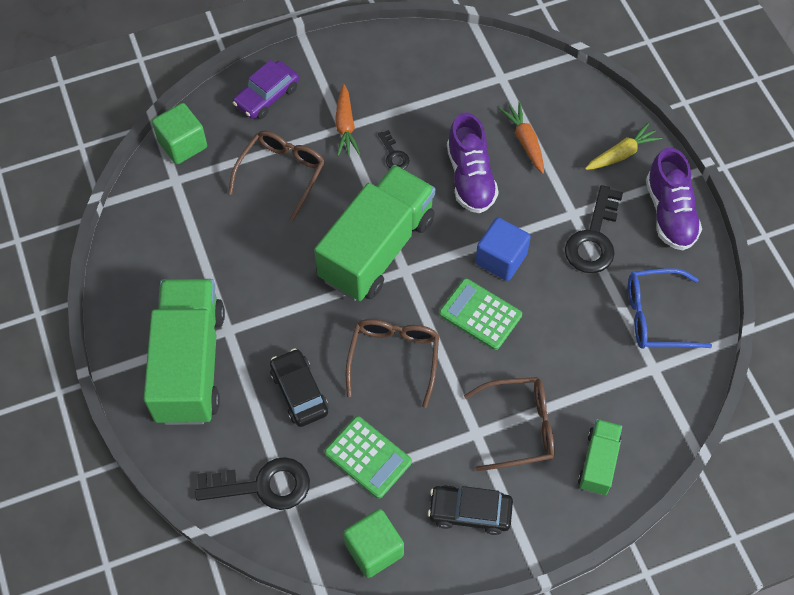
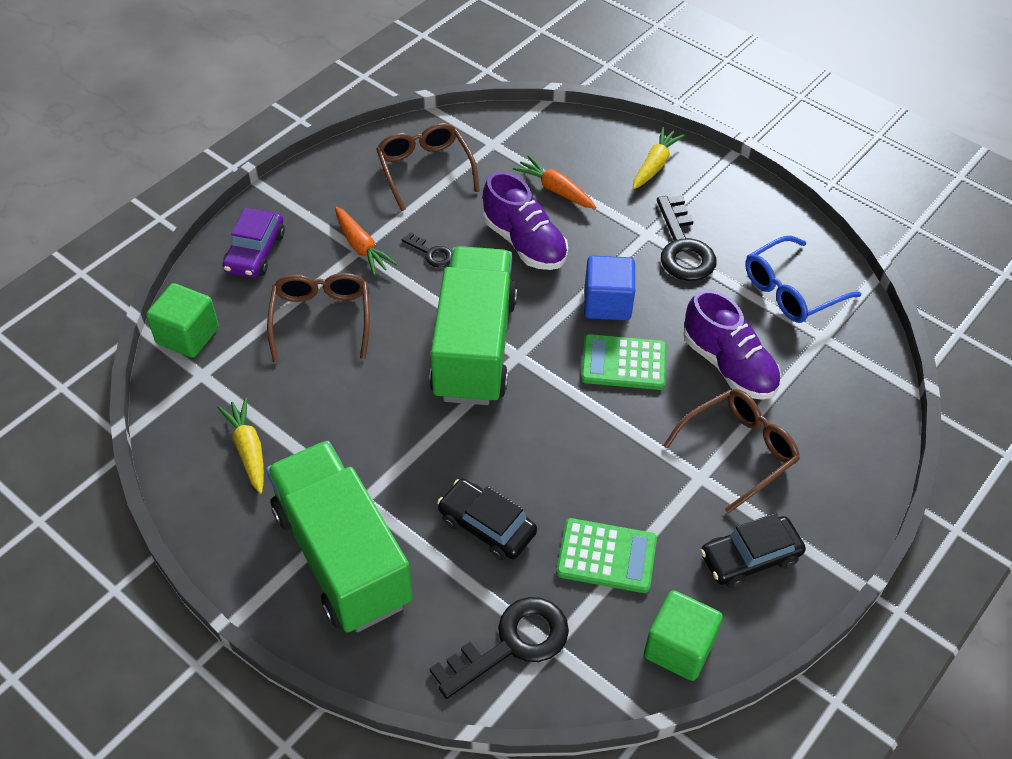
camera: 30 degrees left, 10 degrees down
(174, 253) = (248, 449): none -> yellow carrot
(394, 358) = (565, 445): brown glasses -> brown glasses (425, 170)
(598, 462) = (837, 447): green truck -> none
(669, 213) = (736, 197): purple shoe -> purple shoe (728, 365)

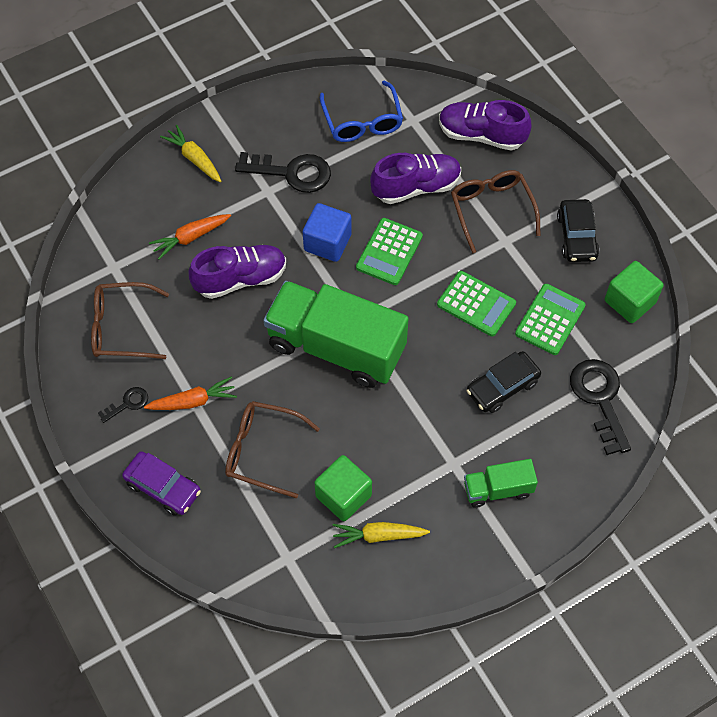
camera: 70 degrees left, 10 degrees up
(188, 335) = (239, 561): green cube -> green cube (343, 496)
(342, 556) = (498, 489): green truck -> green truck, size x0.48
(431, 253) = (223, 350): black key -> black key (128, 403)
(592, 468) = (476, 304): none -> green calculator
(845, 412) = (481, 135): none -> purple shoe

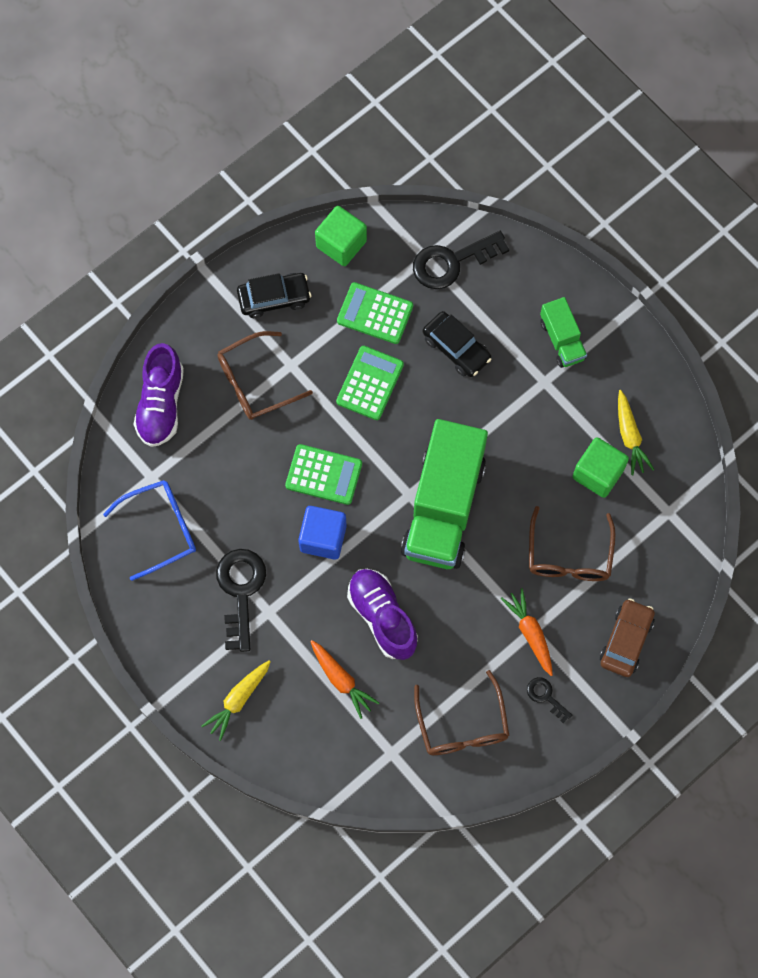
camera: 100 degrees left, 10 degrees up
(163, 487) = (626, 640): purple car -> brown car
(416, 187) = (239, 460): purple shoe -> none

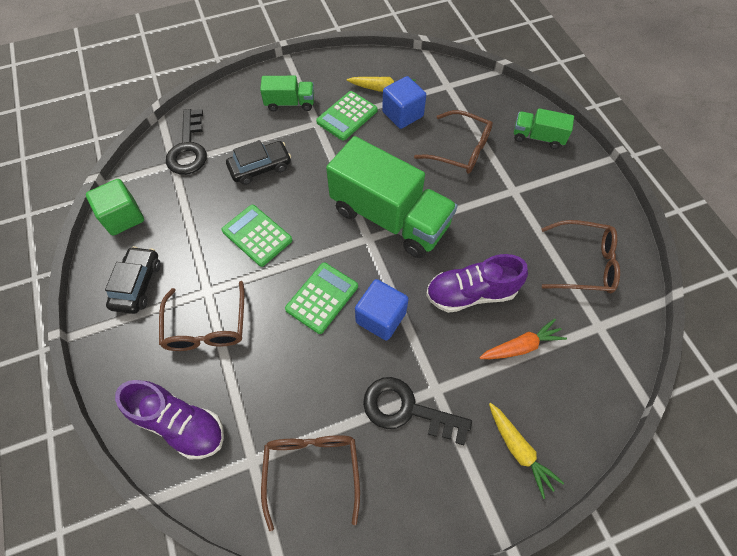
camera: 70 degrees left, 10 degrees down
(161, 529) = (312, 470): blue glasses -> brown glasses
(375, 313) = (199, 212): green calculator -> green calculator (347, 116)
(530, 633) = (515, 193): orange carrot -> none
(545, 696) = (571, 199): black key -> none
(598, 473) = (402, 114): green cube -> blue cube
(626, 640) = (538, 137): brown car -> green truck

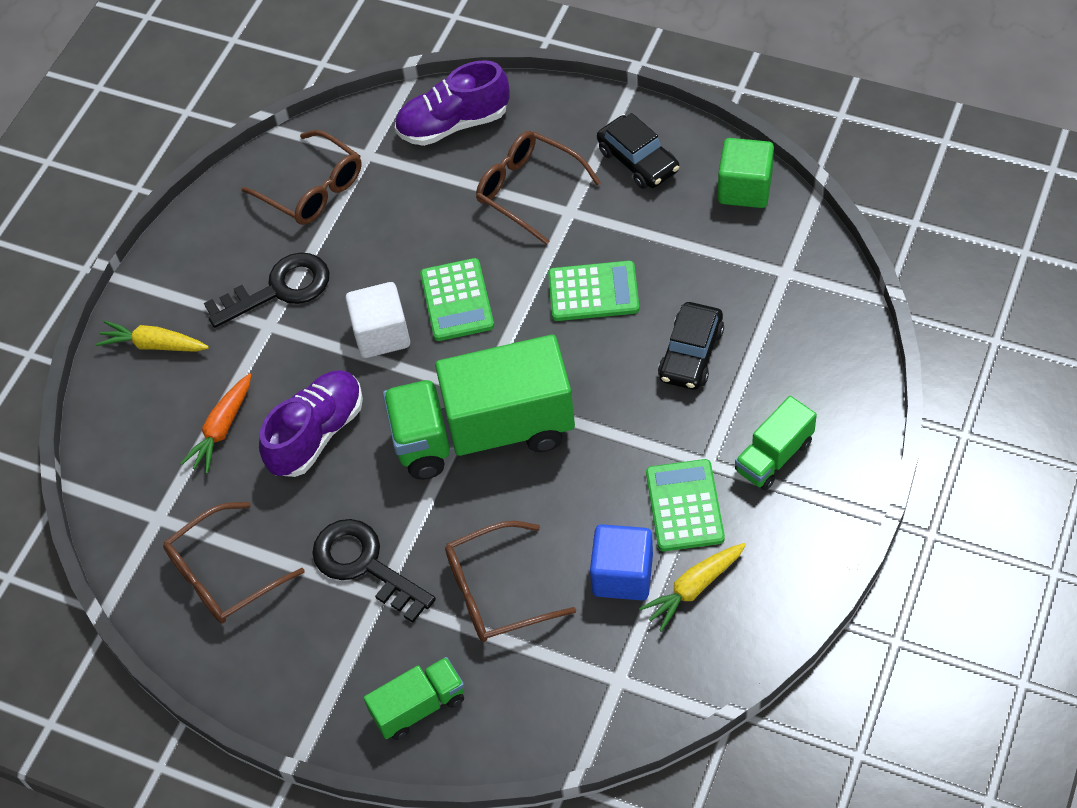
camera: 140 degrees right, 5 degrees down
(188, 148) = (796, 300): black key -> black key (364, 565)
(381, 317) = (381, 334): blue cube -> white cube

